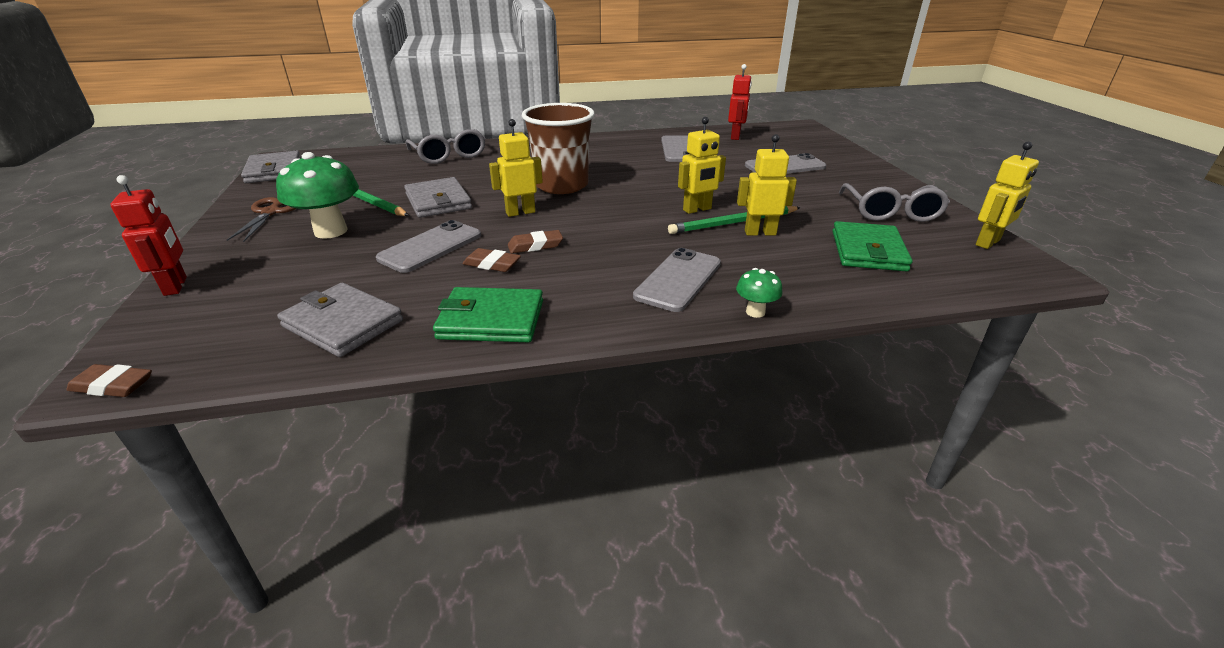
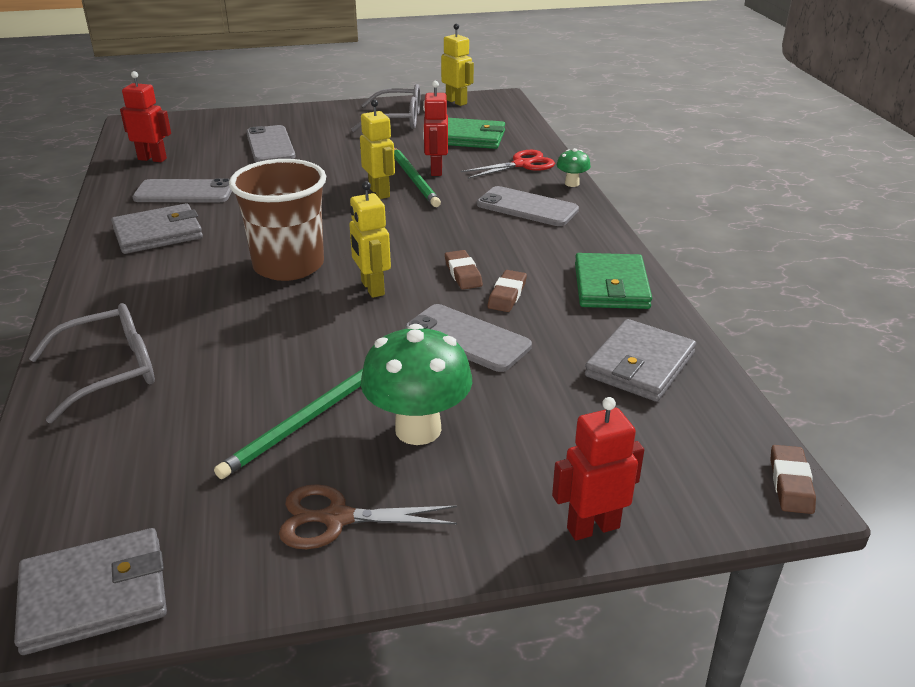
camera: 90 degrees left, 0 degrees up
(438, 201) = (323, 353): grey wallet -> grey wallet (158, 233)
(760, 233) = (436, 170): yellow robot -> red robot
(801, 280) = (522, 164): none -> red scissors

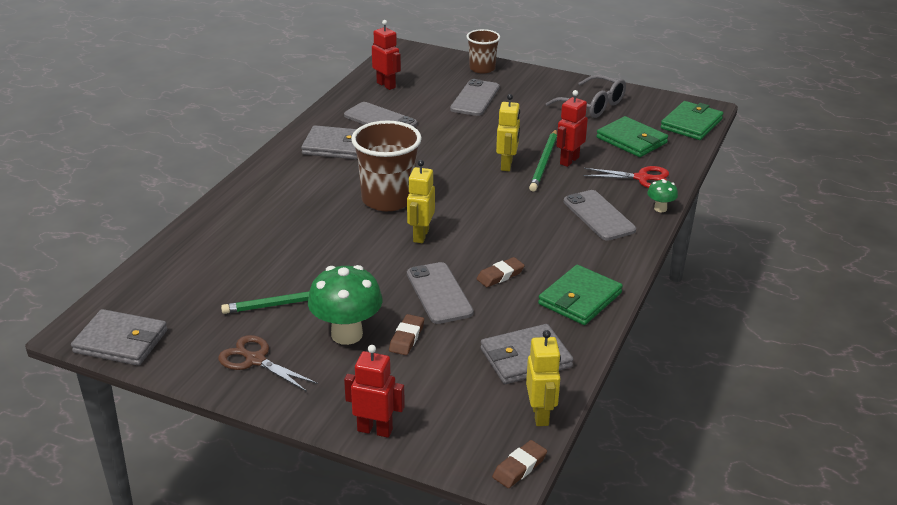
camera: 35 degrees right, 0 degrees up
(111, 371) = (228, 229): grey glasses -> none
(245, 118) = (482, 68): none -> brown cup
(456, 102) = (662, 102): yellow robot -> yellow robot (540, 415)
(463, 274) = (490, 249): brown eraser -> brown eraser (406, 338)
(504, 111) = (691, 124): none -> green wallet

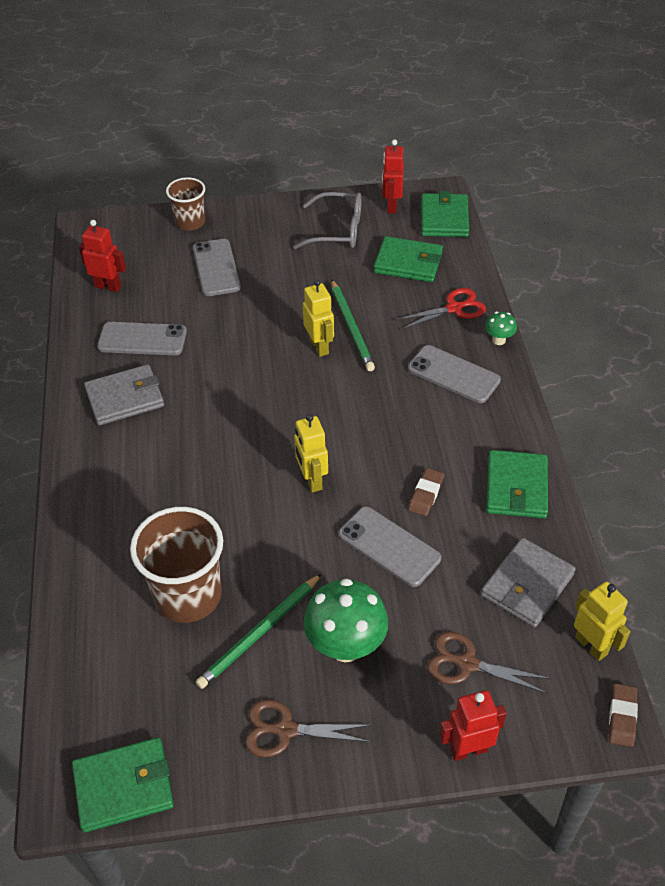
camera: 30 degrees left, 15 degrees up
(121, 341) = (123, 786): grey wallet -> green wallet
(387, 199) = (240, 447): brown cup -> brown cup (188, 595)
(406, 338) = (405, 619): brown eraser -> none
(427, 382) = (467, 664): none -> brown scissors
(569, 160) = (372, 314): red robot -> red robot (391, 206)

